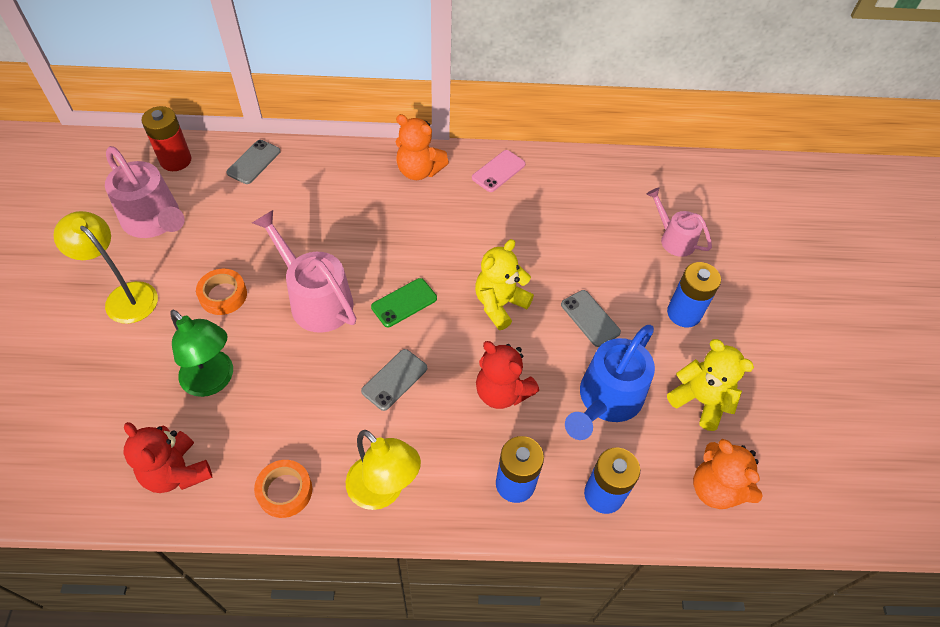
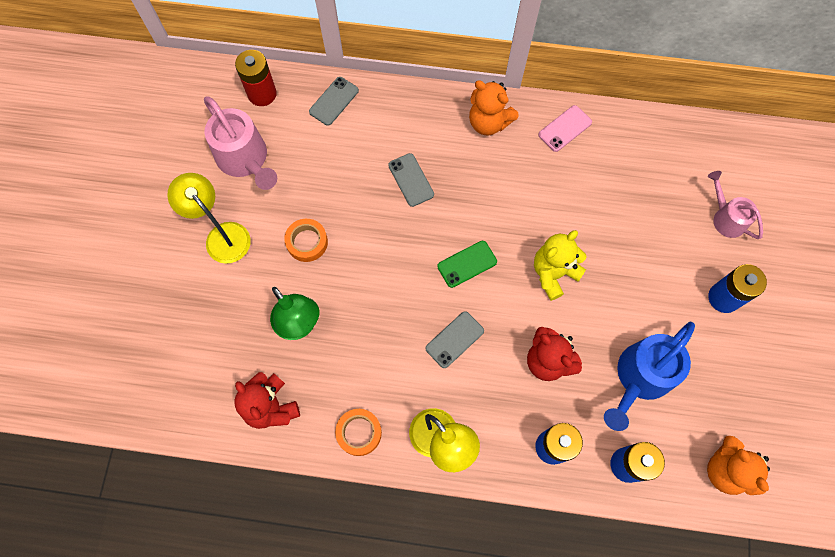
camera: 10 degrees right, 15 degrees up
(315, 299) = (387, 253): pink watering can -> none
(590, 318) = (635, 295): grey phone -> grey phone (411, 180)
(700, 400) = (725, 386): yellow teddy bear -> none

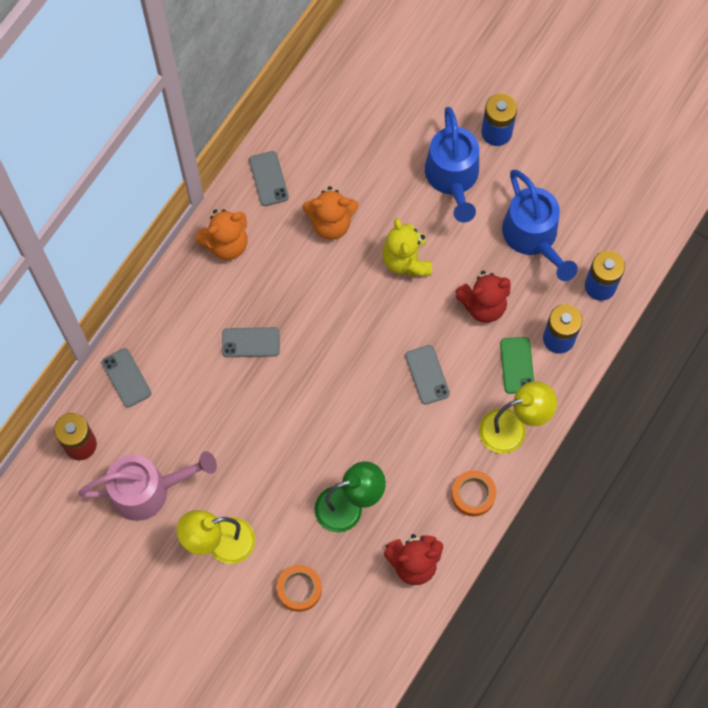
camera: 65 degrees left, 0 degrees up
(307, 242) = (267, 466): orange tape -> orange tape (299, 589)
(467, 264) = (361, 331): green phone -> green phone (517, 365)
(565, 129) = (268, 179): pink phone -> grey phone
(655, 279) = (453, 178): none -> blue watering can
(725, 217) = (425, 89): pink watering can -> none
(726, 470) = (638, 211): orange teddy bear -> orange teddy bear (331, 223)

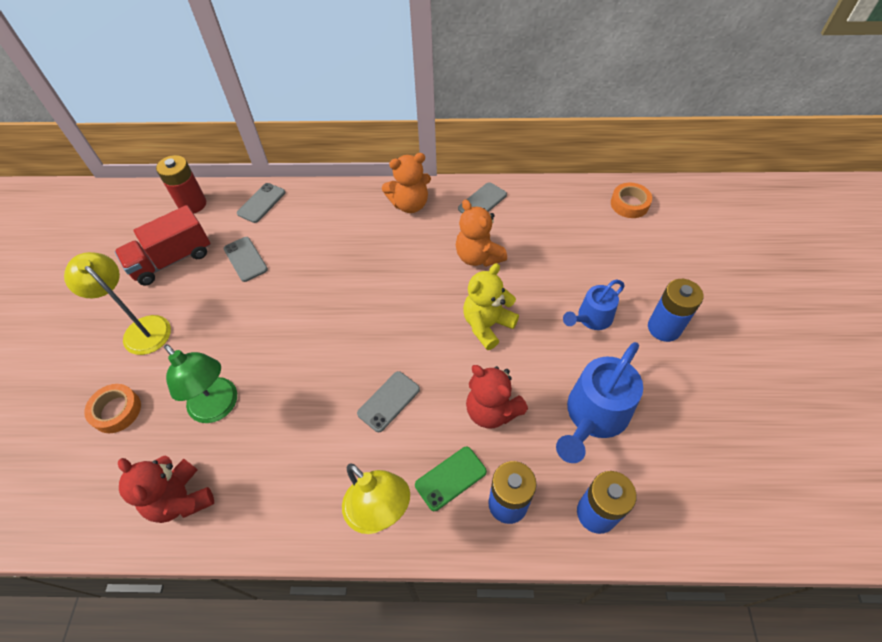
camera: 60 degrees right, 15 degrees down
(149, 490) = (172, 260): pink watering can -> red truck
(226, 243) = (410, 204): orange teddy bear -> orange teddy bear turned 45 degrees counterclockwise
(251, 342) = (337, 259): grey phone -> grey phone (245, 259)
(453, 178) = (591, 319): blue watering can -> blue watering can, size x0.61
(473, 494) = (283, 516): orange tape -> orange tape (629, 204)

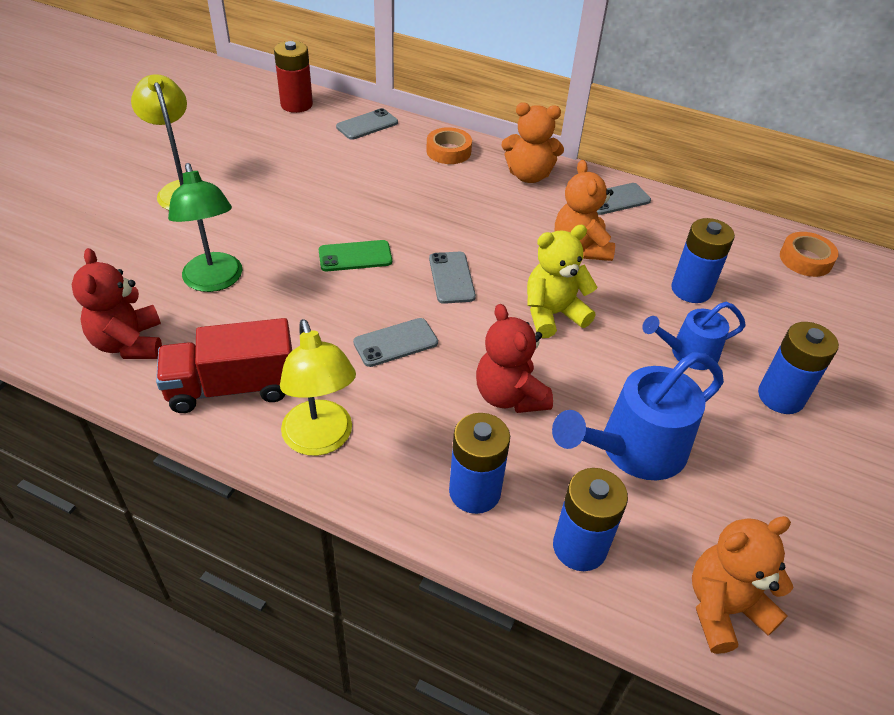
camera: 20 degrees right, 10 degrees down
(116, 411) = (116, 247): orange tape -> orange tape (448, 151)
(172, 260) = (247, 143): red truck -> red truck (232, 387)
(245, 259) = (320, 166): grey phone -> grey phone (451, 278)
(451, 478) = (422, 440): green phone -> green phone (355, 256)
(569, 262) = (691, 290): none -> blue battery
(703, 514) = (723, 608): none -> orange teddy bear

